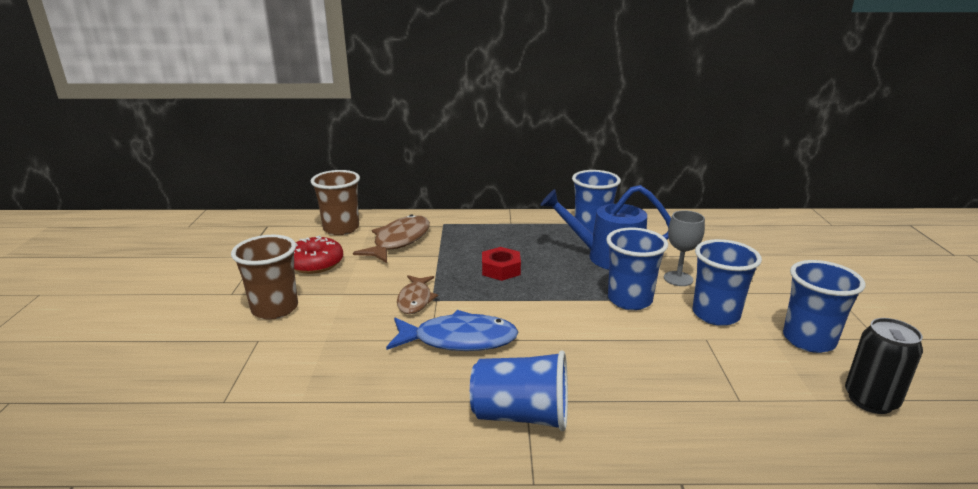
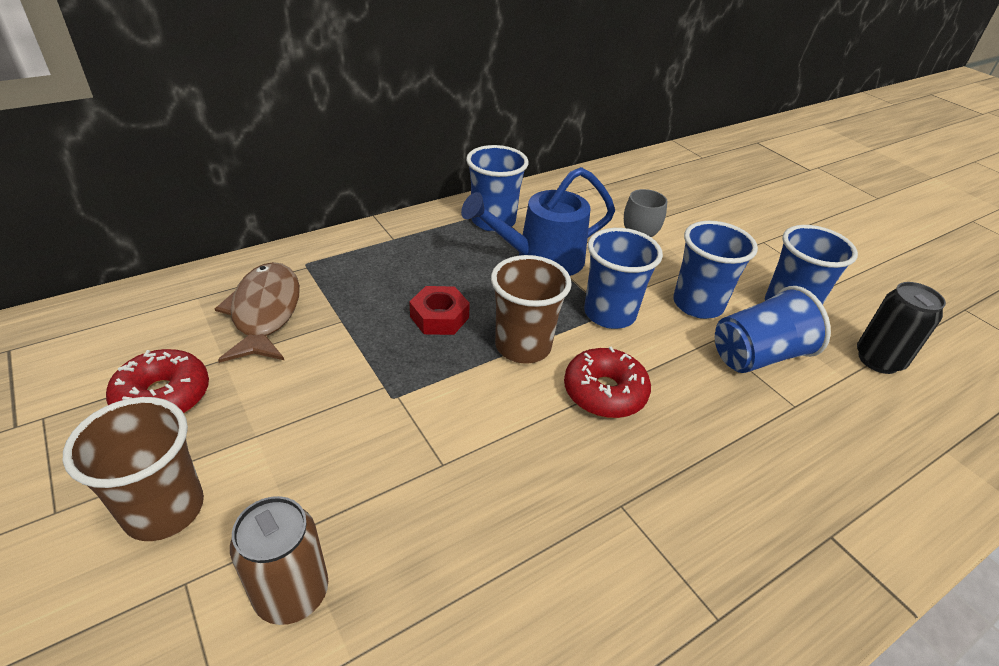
camera: 35 degrees left, 15 degrees up
(299, 363) = (292, 593): none -> brown can
(341, 228) = (153, 316): brown cup -> brown cup (523, 346)
(415, 300) = (370, 407): brown fish -> none
(459, 340) = (477, 449): blue fish -> none
(521, 415) = (633, 529): blue cup -> blue cup (758, 356)
(578, 340) = (604, 392): none -> red donut

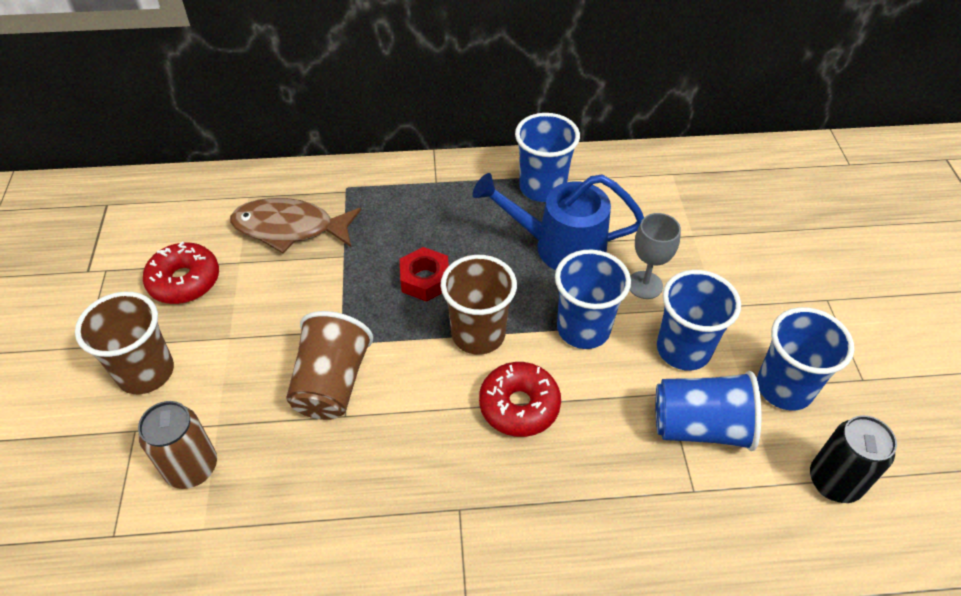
camera: 30 degrees right, 10 degrees up
(265, 313) = (290, 228): brown fish -> brown fish turned 105 degrees counterclockwise
(407, 438) = (331, 383): none -> brown cup

